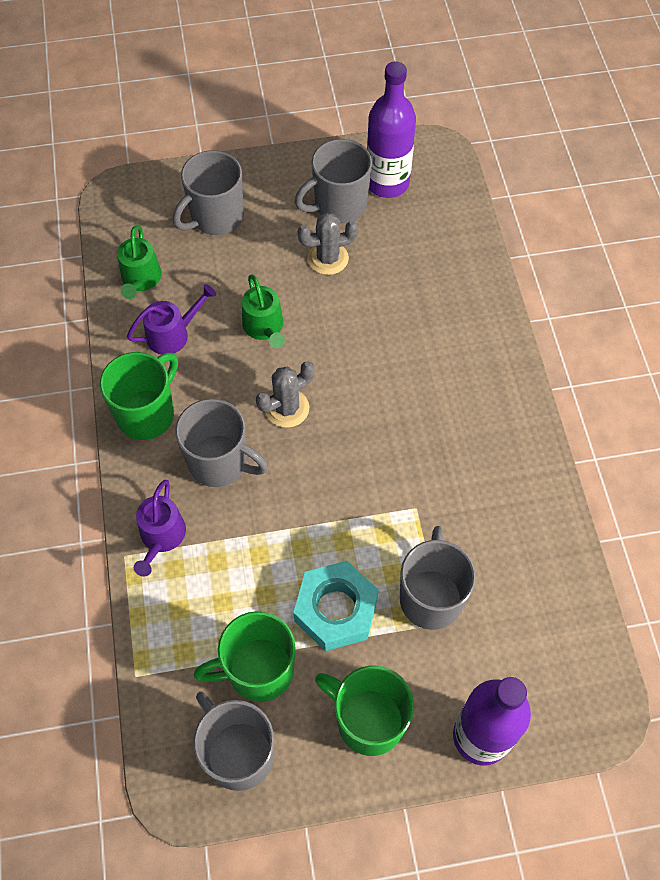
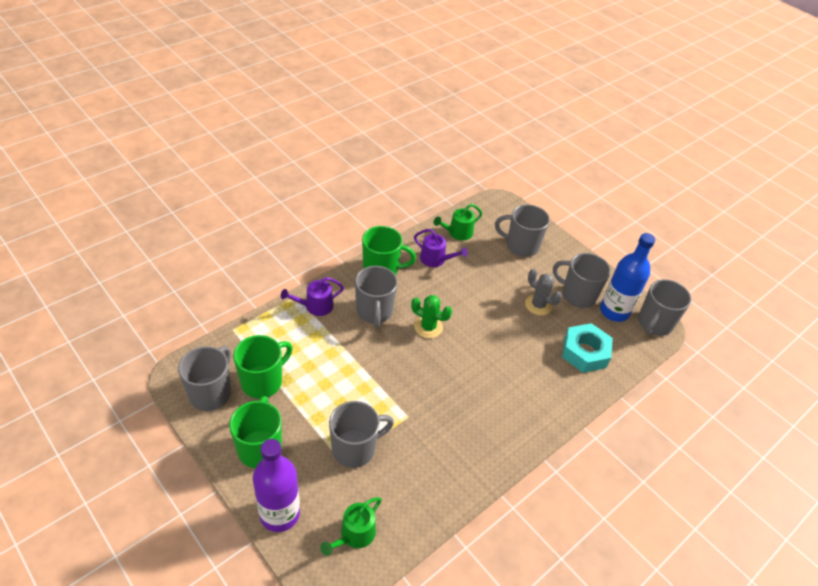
camera: 55 degrees right, 15 degrees down
(258, 670) = (263, 381): green mug -> green mug turned 90 degrees clockwise
(264, 327) = (470, 295): green watering can -> green watering can (354, 534)
(287, 408) = (428, 327): grey cactus -> green cactus
(336, 610) = (319, 403): turquoise nut -> turquoise nut (585, 352)
(387, 183) = (614, 311): purple bottle -> blue bottle
(429, 154) = (654, 324): none -> grey mug

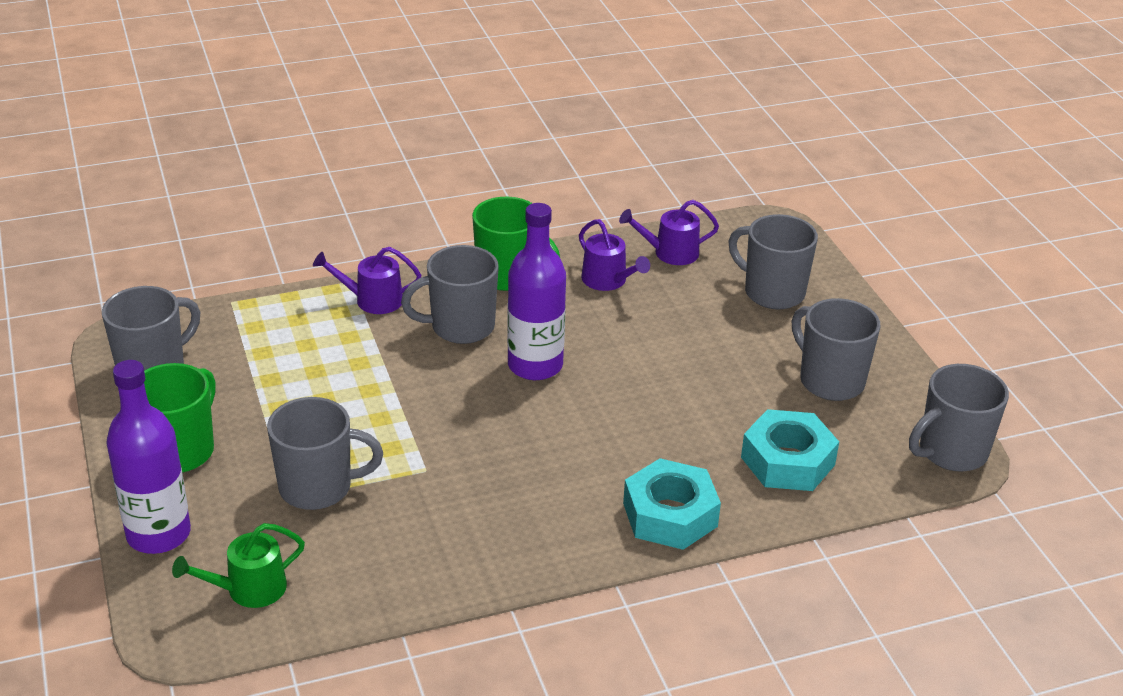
camera: 25 degrees right, 10 degrees down
(263, 381) = (235, 374): green mug -> none
(374, 312) = (460, 327): grey mug -> grey mug turned 60 degrees clockwise
(428, 327) = (535, 365): green cactus -> purple bottle
(457, 233) = (670, 253): green watering can -> purple watering can
(538, 305) = (747, 378): grey cactus -> none
(548, 405) = (670, 515): none -> turquoise nut
(614, 311) = (884, 418): blue bottle -> none

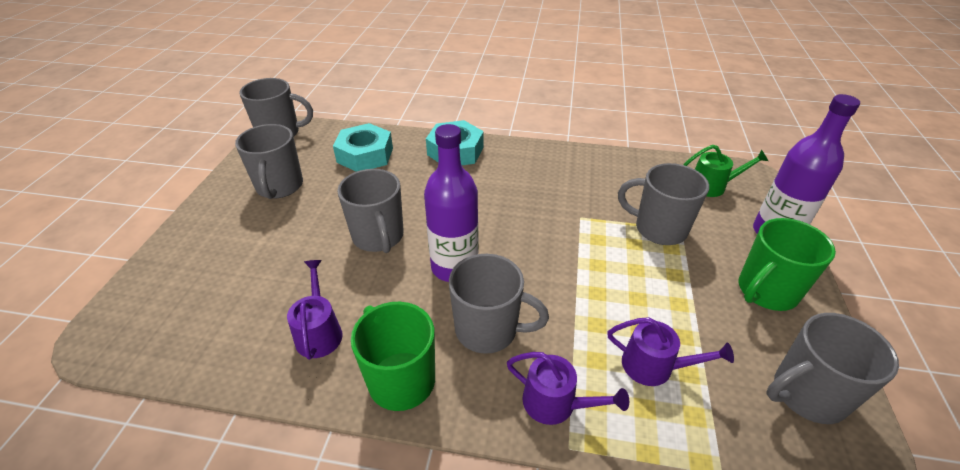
camera: 150 degrees left, 5 degrees up
(670, 253) = (229, 344): purple watering can -> purple watering can (654, 366)
(772, 292) = (214, 264): grey mug -> grey mug (378, 237)

